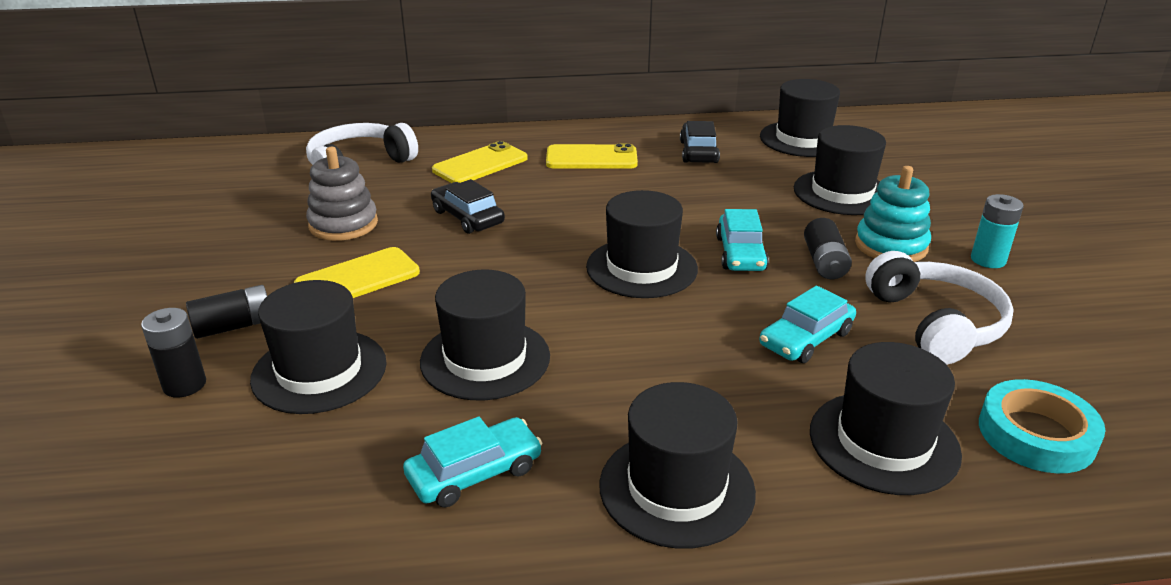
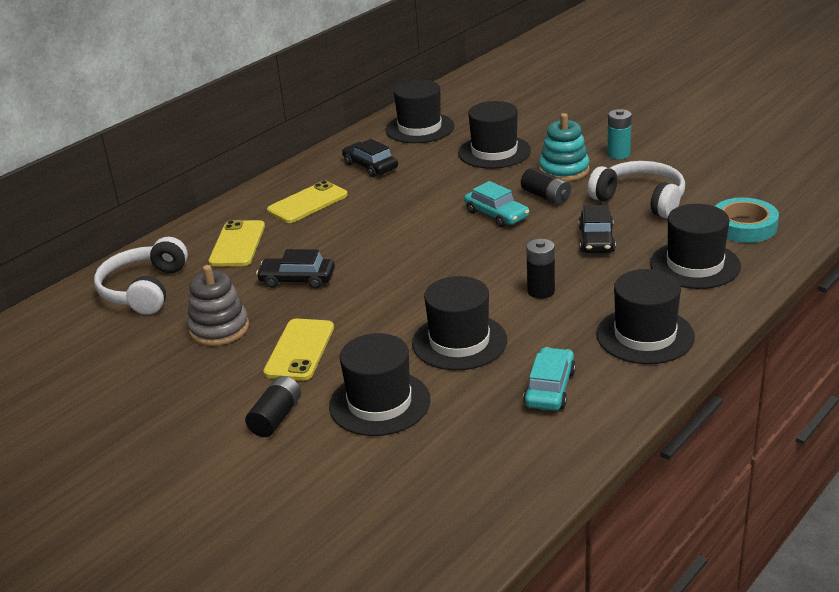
camera: 40 degrees left, 0 degrees up
(184, 385) = (313, 459): black battery -> black battery (541, 291)
(641, 268) = (457, 250): black hat -> none
(806, 338) = (596, 239): turquoise car -> black car

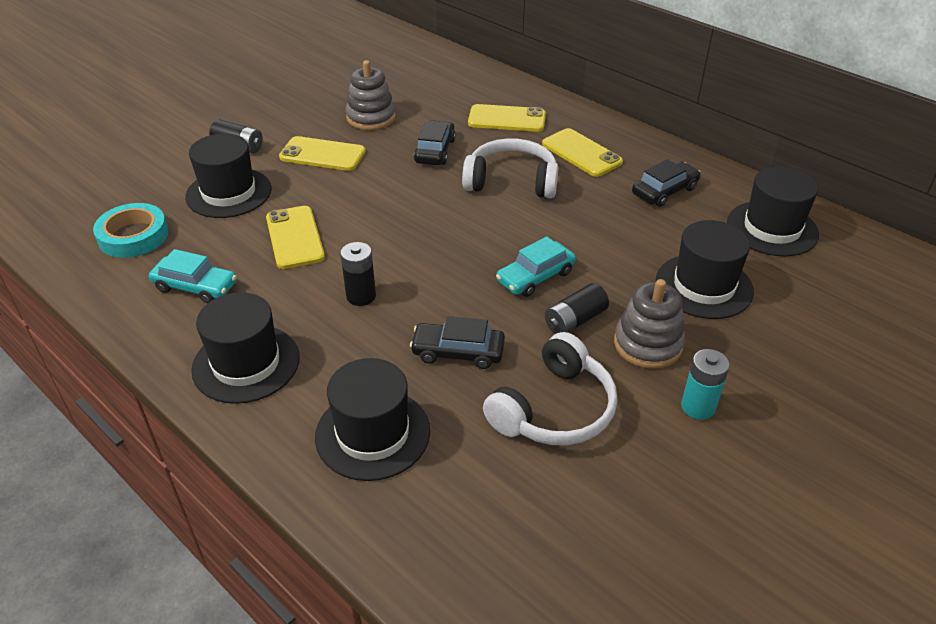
camera: 90 degrees right, 10 degrees up
(144, 289) = (443, 82): white headphones -> white headphones (511, 181)
(459, 342) = (295, 237): black hat -> yellow phone
(564, 170) = (648, 344): turquoise stacking toy -> grey stacking toy
(744, 226) = (458, 510): turquoise tape -> turquoise tape (133, 236)

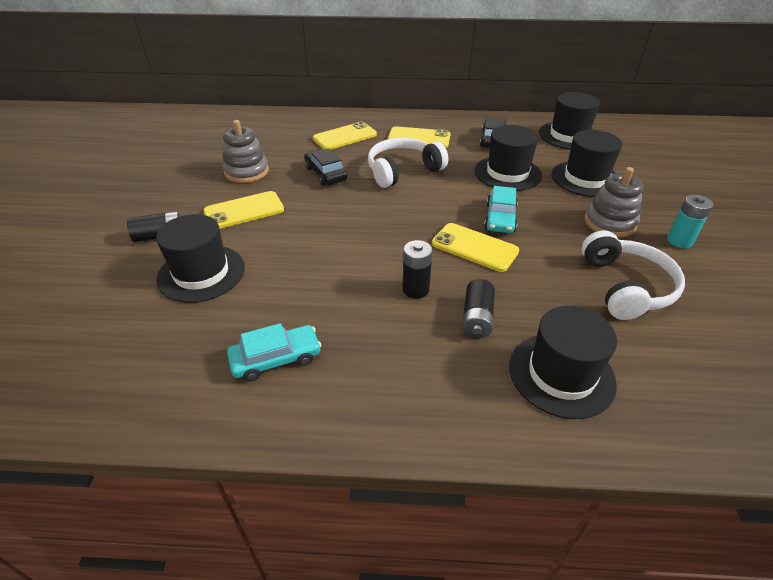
camera: 40 degrees left, 0 degrees up
(133, 236) = (154, 353): turquoise tape -> none
(246, 363) = (405, 389): black hat -> black hat (507, 173)
(295, 237) = (307, 277): yellow phone -> yellow phone (474, 247)
(458, 352) = (528, 287): black car -> none
(575, 320) = (557, 231): black battery -> black battery (477, 318)

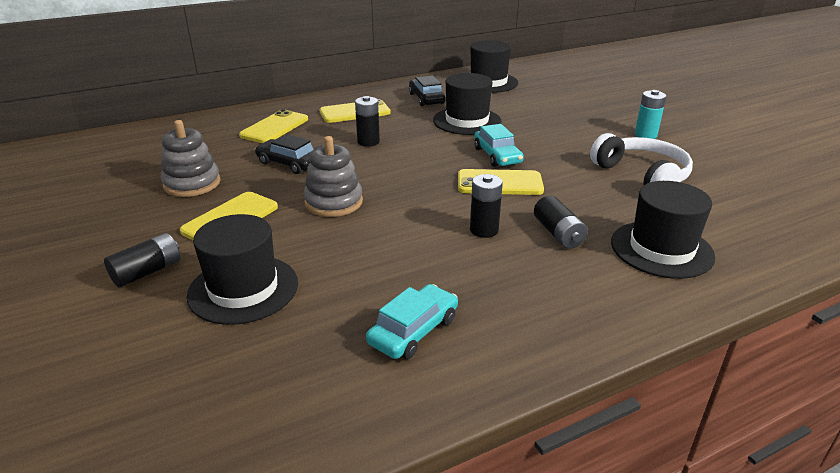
camera: 30 degrees left, 10 degrees down
(403, 171) = (368, 142): white headphones -> black battery
(585, 178) = (534, 110): black hat -> none
(609, 223) = (585, 136): grey stacking toy -> grey stacking toy (333, 202)

